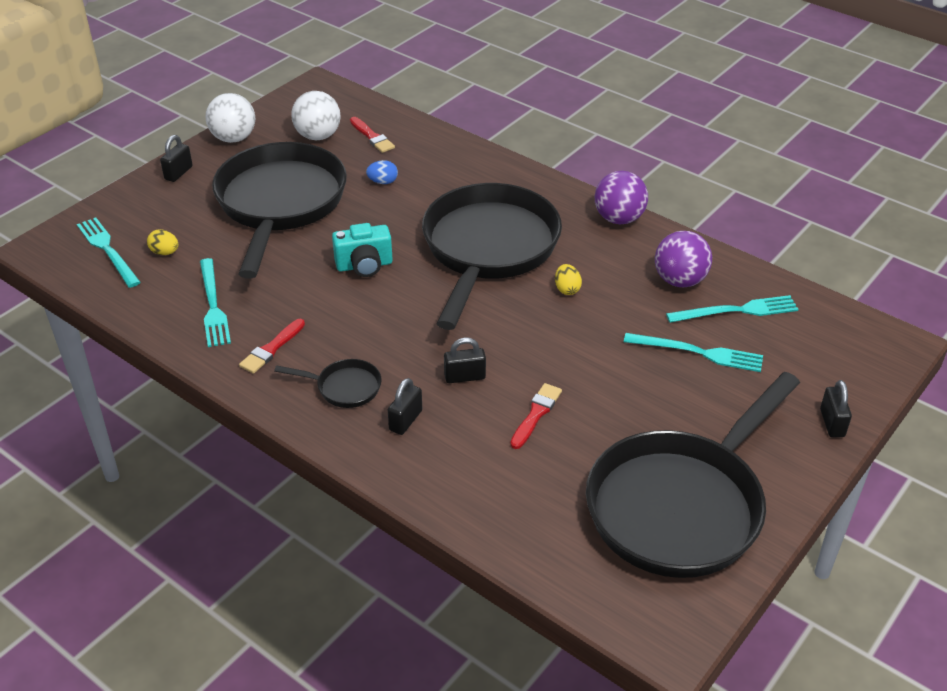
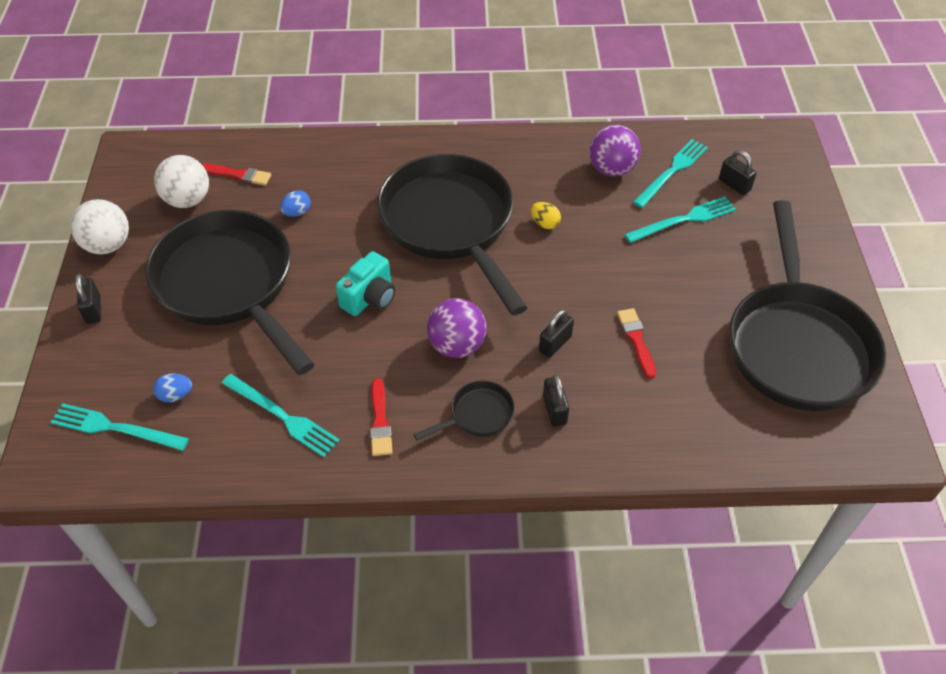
camera: 40 degrees left, 10 degrees up
(165, 252) = (175, 395): yellow egg -> blue egg
(619, 219) = (516, 142): purple ball -> purple ball (457, 345)
(832, 423) = (813, 221): black padlock -> black padlock (734, 185)

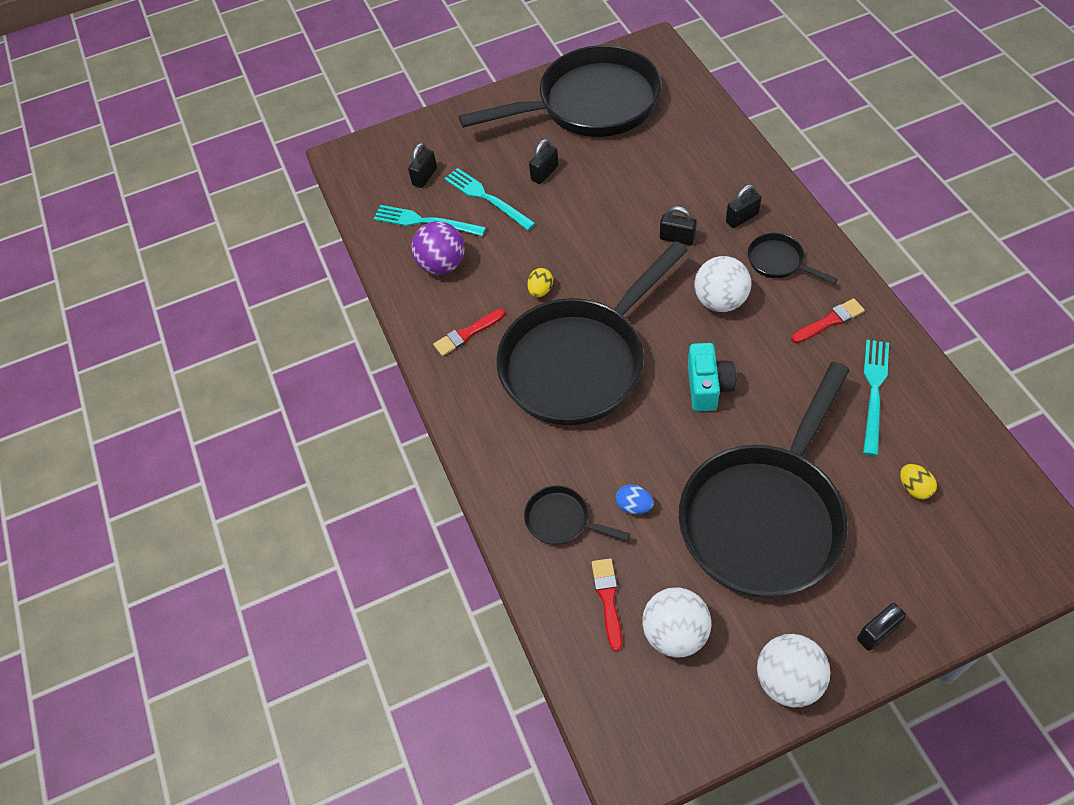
camera: 105 degrees left, 5 degrees up
(115, 428) = (981, 518): turquoise fork -> none
(175, 395) = (914, 488): blue egg -> yellow egg
(315, 170) = (562, 520): none -> black pan
(370, 298) = (708, 387): turquoise camera -> turquoise camera turned 75 degrees clockwise
(457, 345) = (720, 301): purple ball -> white ball
(636, 340) = (641, 191): red brush -> red brush (467, 334)
(700, 272) = (544, 173): none -> black padlock

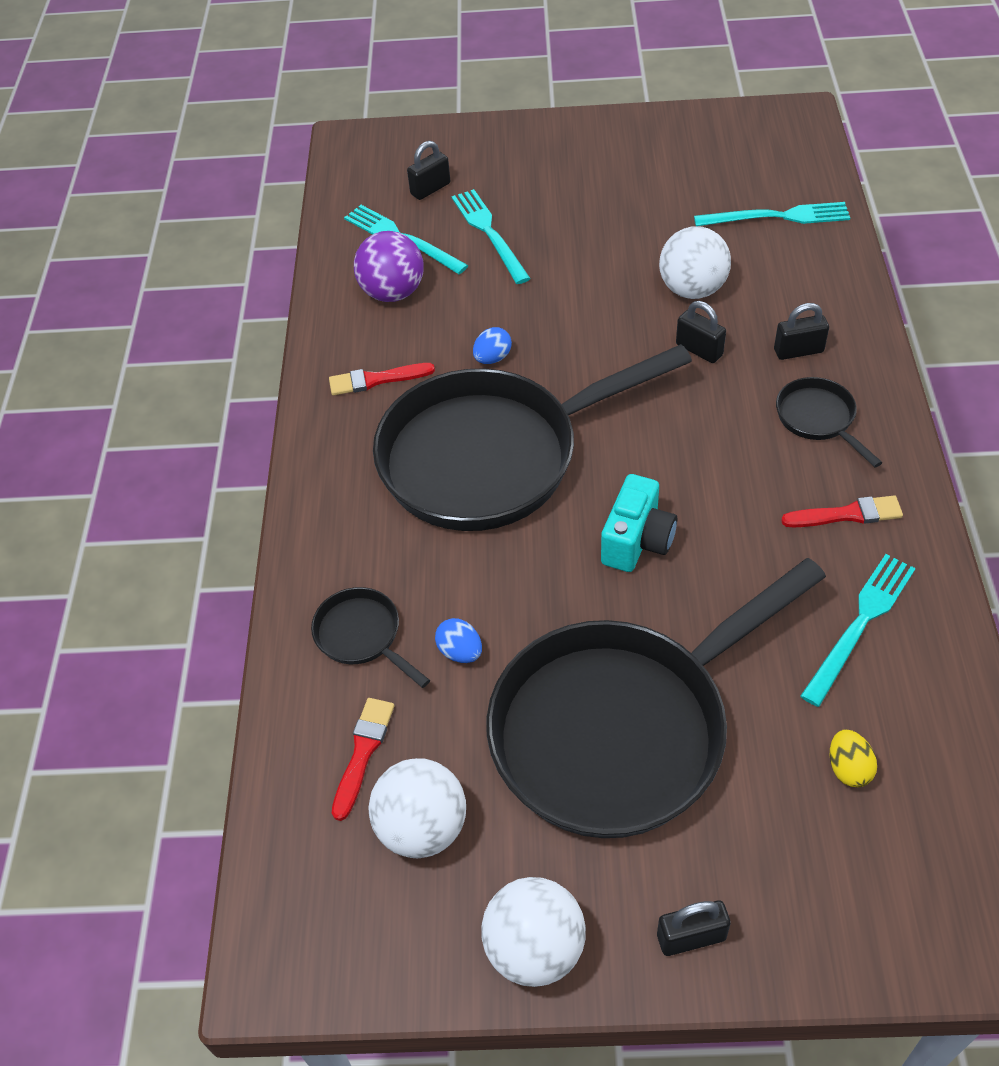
camera: 20 degrees right, 5 degrees down
(540, 290) = (492, 358): yellow egg -> blue egg
(544, 173) = (575, 225): black padlock -> none
(590, 104) = (677, 162): black pan -> none
(678, 125) = (777, 217): none -> turquoise fork
(720, 301) = (712, 442): white ball -> white ball (692, 289)

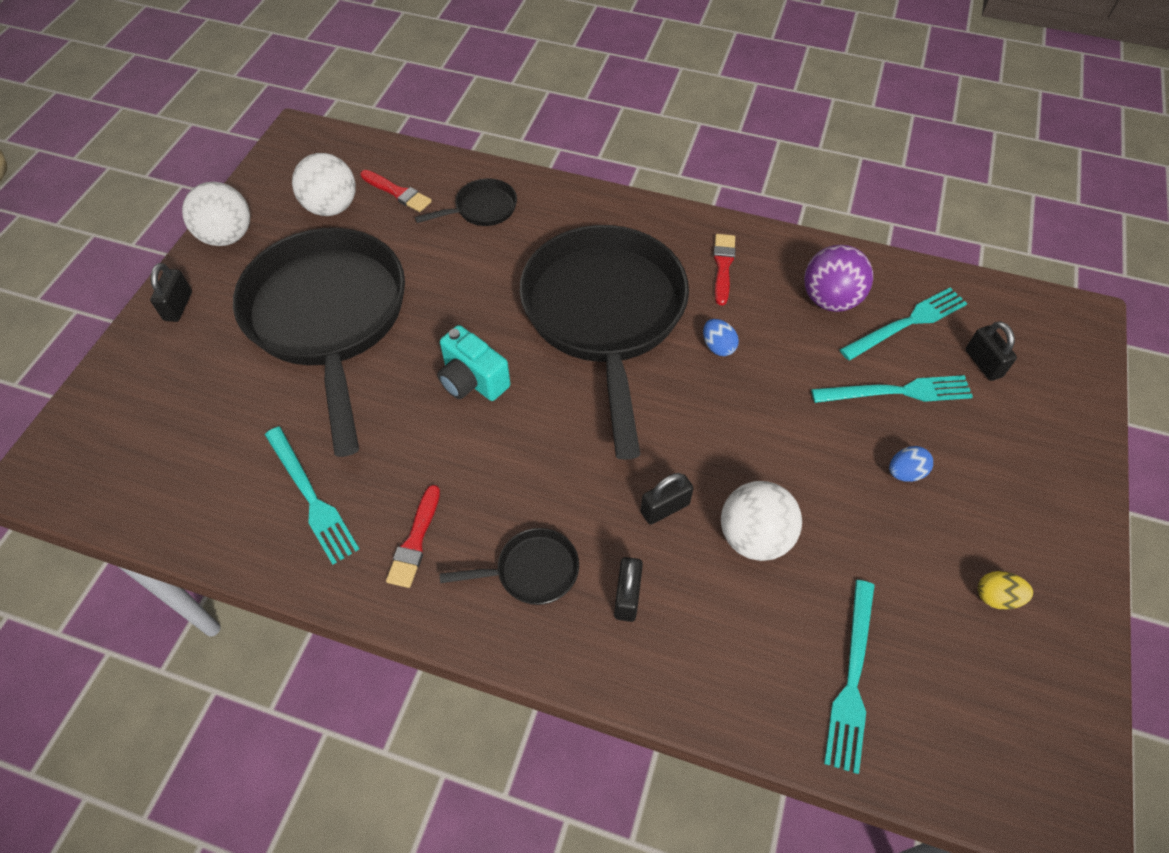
camera: 105 degrees right, 5 degrees up
(460, 652) = (439, 253): blue egg -> blue egg (905, 472)
(848, 768) = (212, 433): yellow egg -> yellow egg (996, 597)

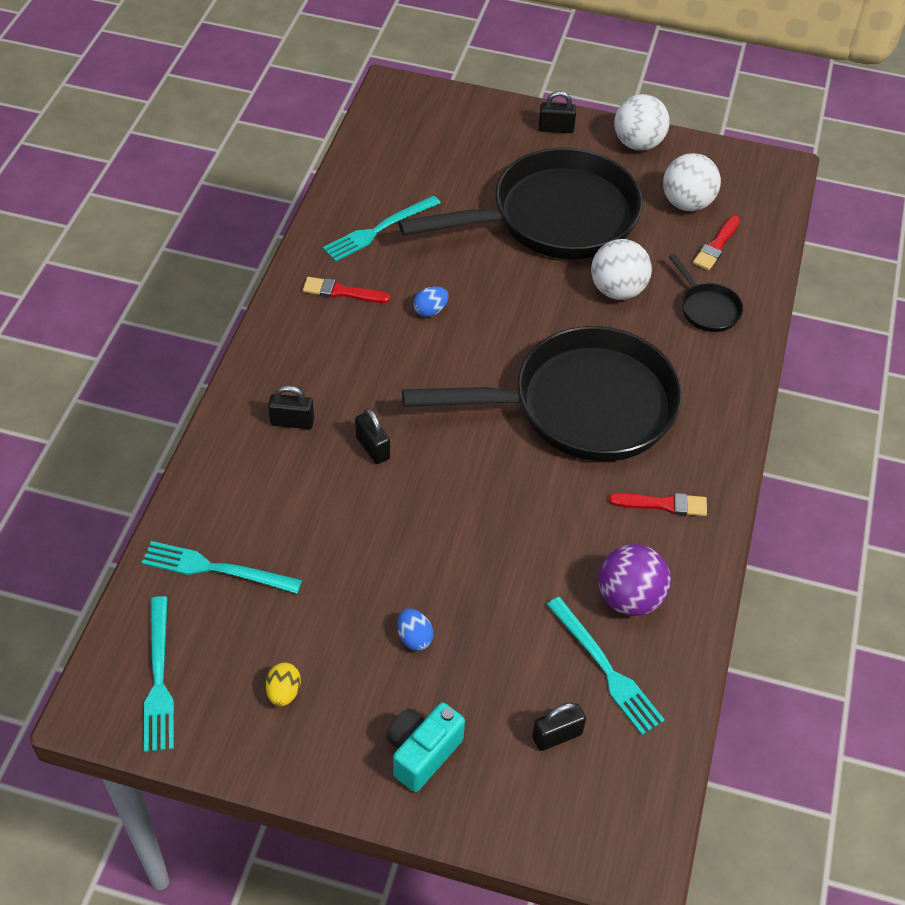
camera: 85 degrees right, 5 degrees down
(472, 380) = (496, 315): turquoise camera -> turquoise camera (422, 753)
(531, 571) = (315, 362): black pan -> none
(718, 347) = (553, 494): blue egg -> blue egg (430, 311)
(754, 537) = (345, 510): white ball -> white ball (617, 290)
(897, 392) = (511, 645): turquoise fork -> turquoise fork (159, 679)

